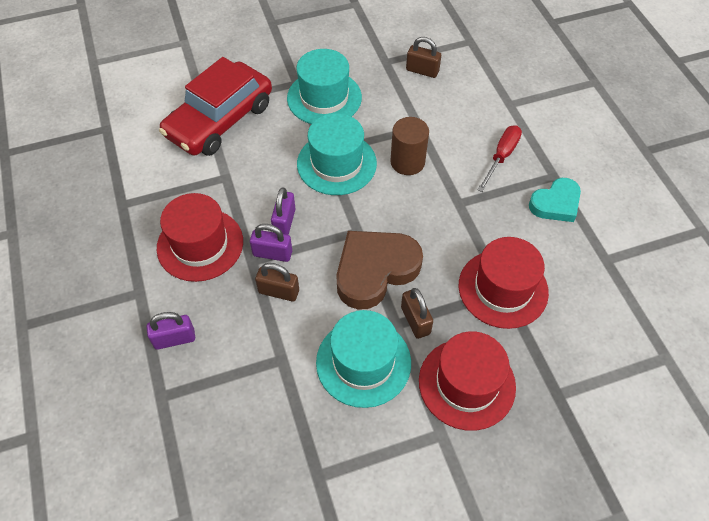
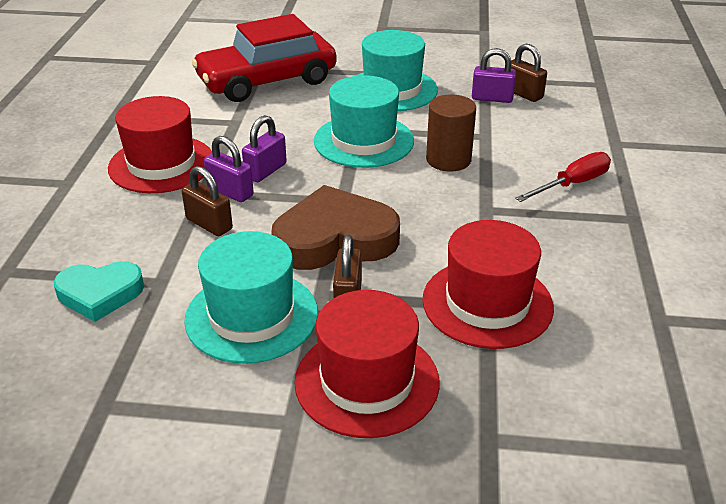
camera: 25 degrees right, 20 degrees down
(174, 339) = (65, 229): purple padlock -> purple padlock (492, 98)
(555, 203) = (619, 244): turquoise heart -> turquoise heart (100, 294)

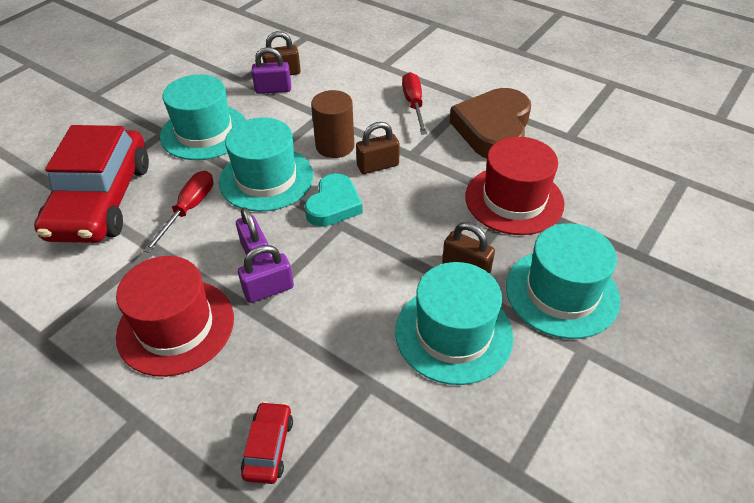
camera: 60 degrees left, 10 degrees up
(69, 251) = (268, 447): none -> red car
(100, 294) = (356, 436): turquoise heart -> turquoise heart (334, 205)
(209, 224) = (307, 321): brown padlock -> brown padlock (378, 166)
(290, 120) = (189, 209): none -> red screwdriver
(335, 238) = (388, 247): brown heart -> brown heart (493, 129)
(367, 381) = (562, 292): red hat -> turquoise hat
(492, 98) = (273, 89): purple padlock -> purple padlock turned 45 degrees clockwise

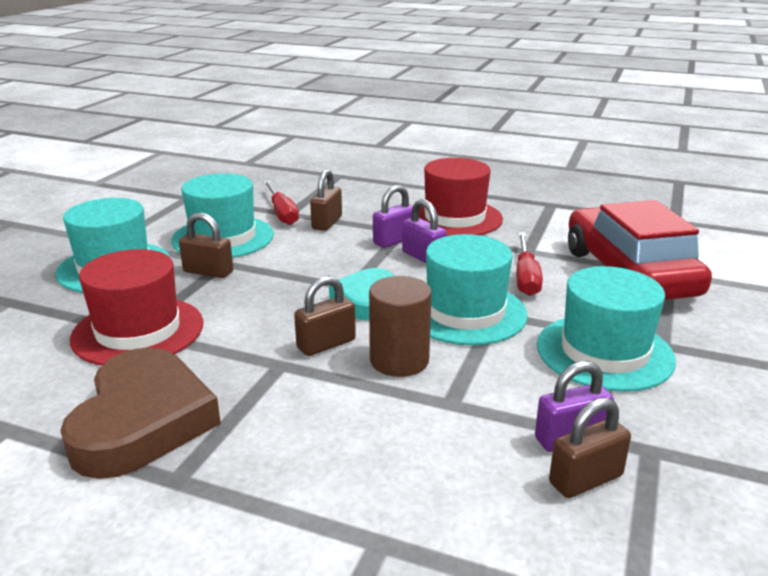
camera: 165 degrees right, 20 degrees down
(268, 447) = (347, 189): red car -> none
(327, 345) = (327, 223): none -> brown padlock
(414, 104) = (289, 448): red screwdriver -> red screwdriver (282, 213)

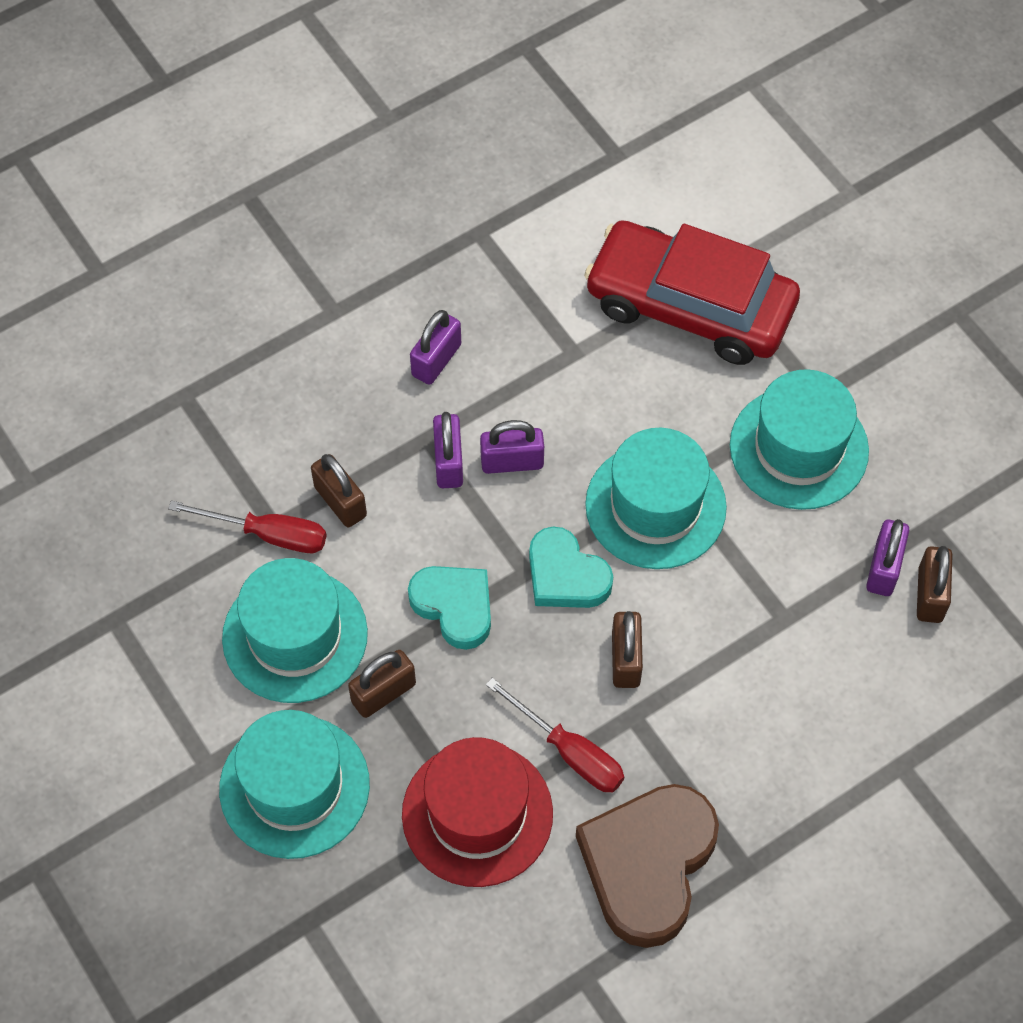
camera: 55 degrees left, 35 degrees up
(142, 421) = (648, 865): brown heart -> brown heart turned 105 degrees counterclockwise
(296, 273) = (454, 607): none -> turquoise heart
(399, 360) = (696, 616): brown cylinder -> none
(454, 218) = (436, 360): red hat -> purple padlock
(526, 277) = (629, 402): red screwdriver -> red screwdriver (569, 752)

